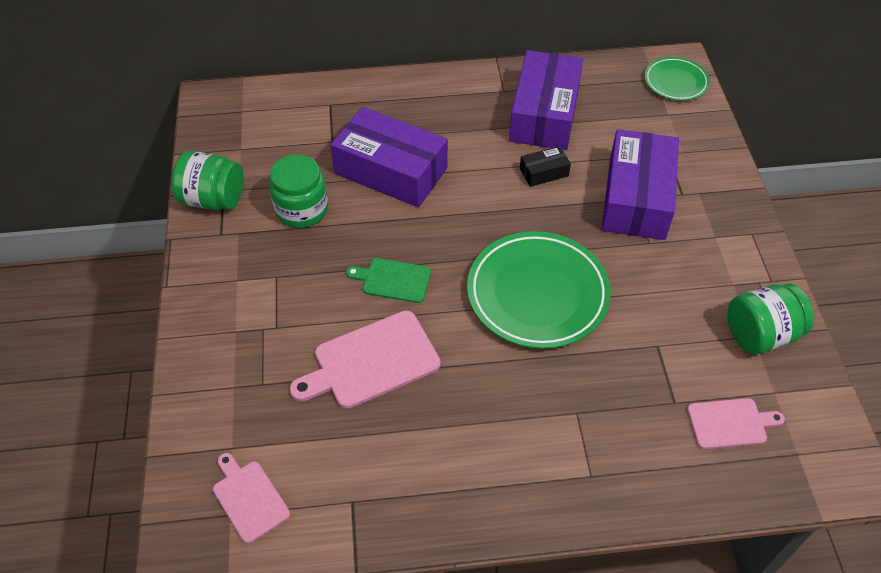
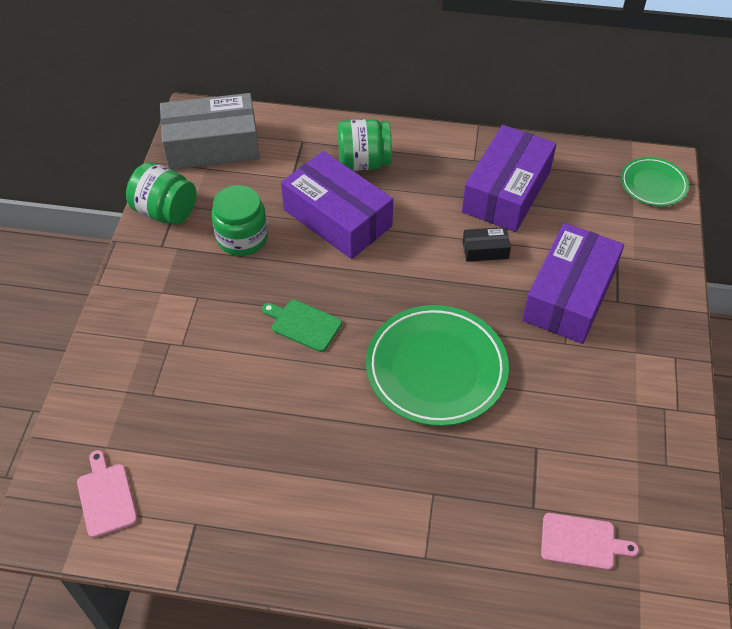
camera: 15 degrees right, 0 degrees up
(240, 125) = (212, 145): none -> grey box
(371, 361) = (257, 397): pink cutting board -> none
(760, 334) = (646, 461): green jar -> green jar (364, 162)

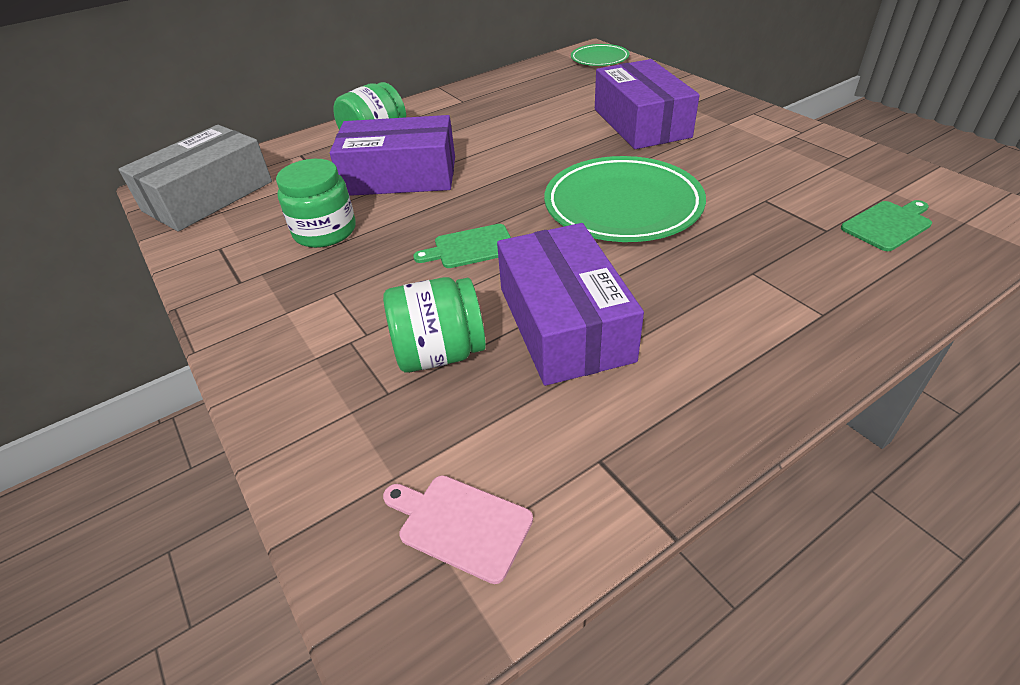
camera: 40 degrees left, 10 degrees down
(165, 211) = (212, 258): green jar -> green jar (440, 353)
(485, 250) = (546, 133): black box -> none
(506, 191) = (512, 103): purple box -> purple box (564, 323)
(582, 542) = (888, 225): pink cutting board -> green cutting board

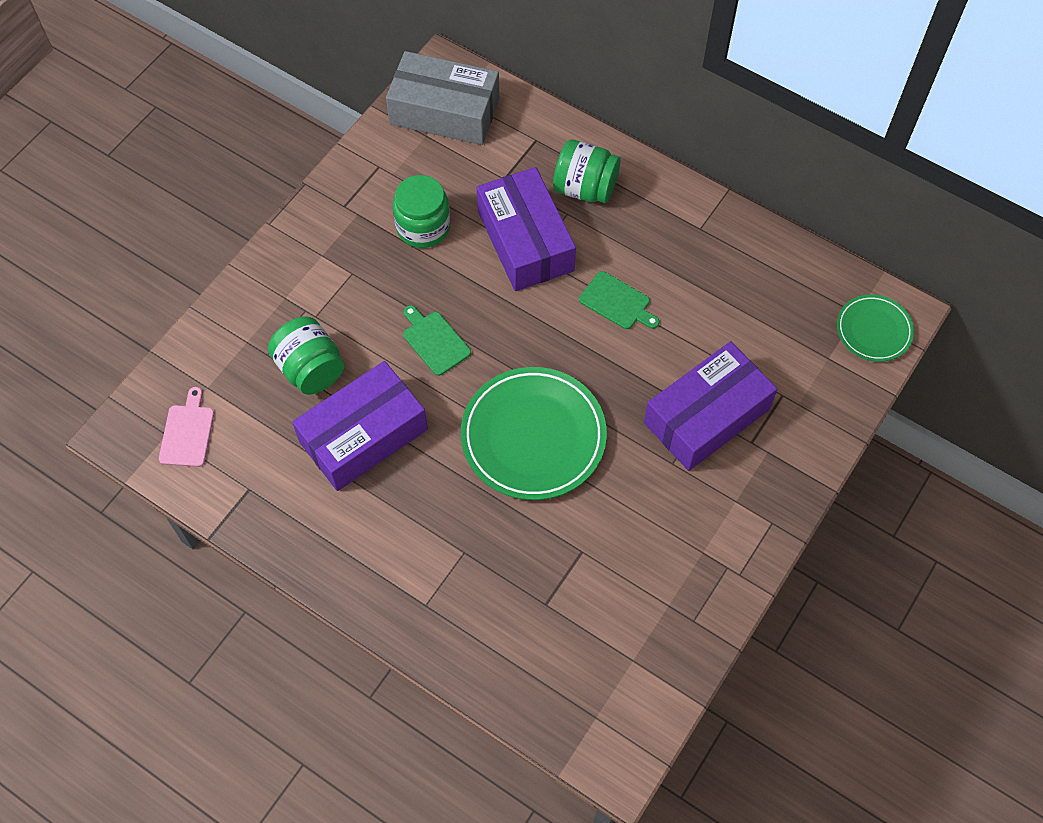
camera: 65 degrees right, 20 degrees up
(888, 225) = (570, 653): green cutting board -> green cutting board (617, 302)

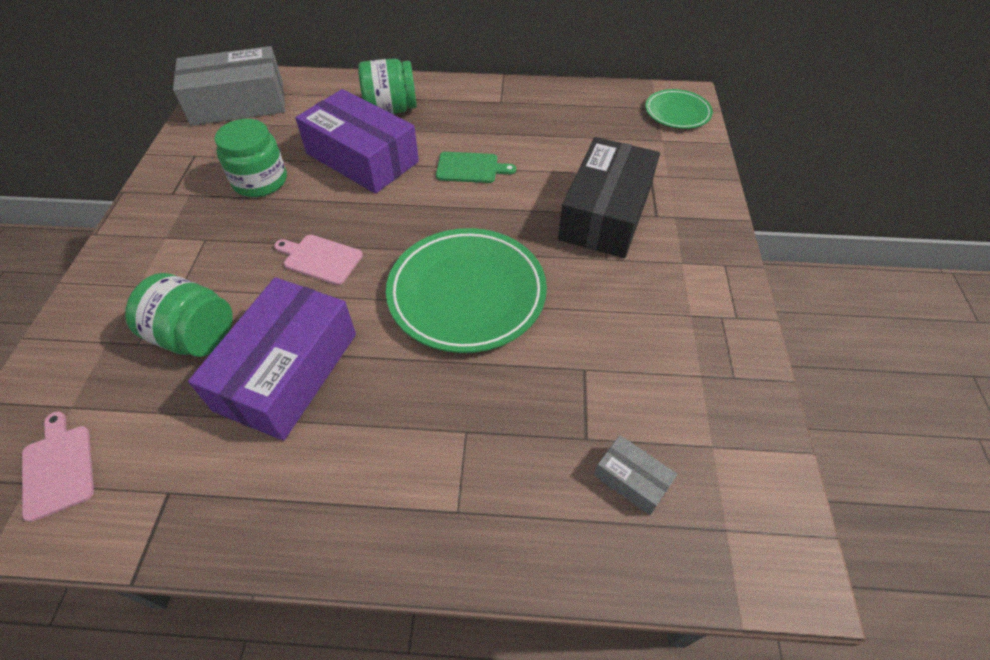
camera: 30 degrees left, 10 degrees down
(434, 341) = (320, 259): green cutting board -> pink cutting board
(557, 650) = (631, 479): none -> grey box
(706, 416) = (605, 213): purple box -> black box

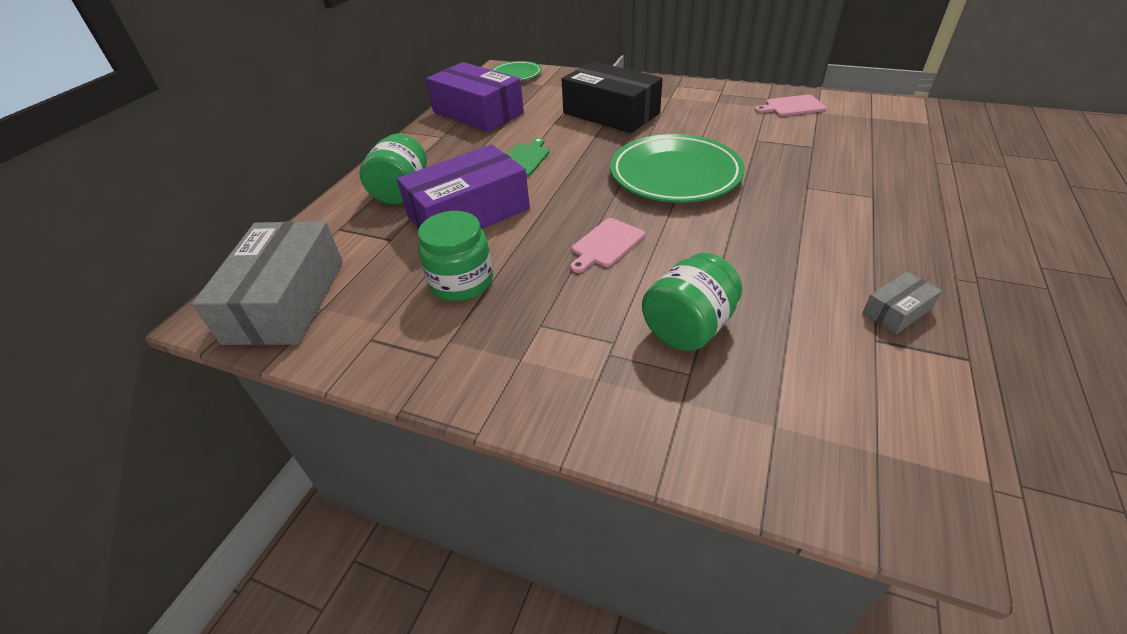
camera: 70 degrees left, 10 degrees down
(58, 467) = (856, 427): pink cutting board -> pink cutting board (792, 106)
(287, 371) = (743, 267): purple box -> purple box (478, 112)
(631, 479) = (842, 137): grey box -> grey box (896, 311)

